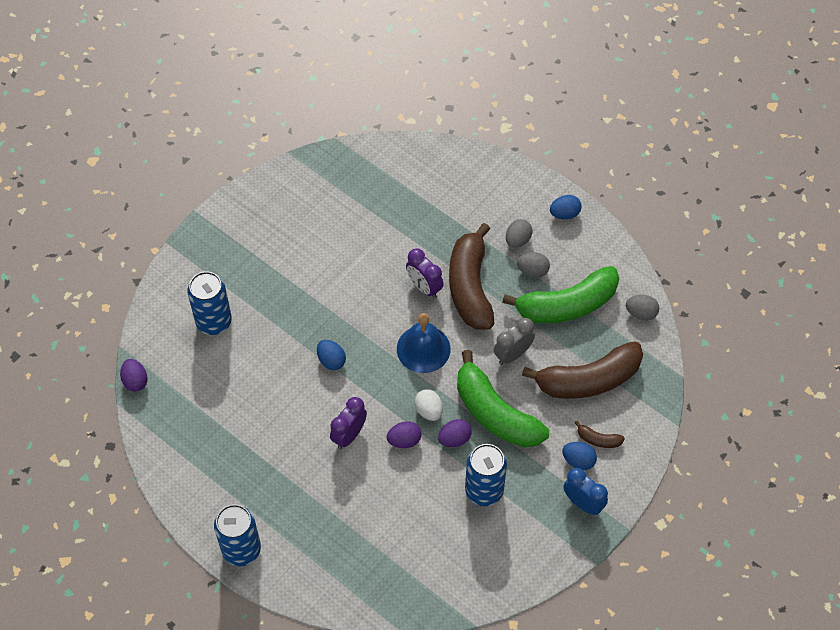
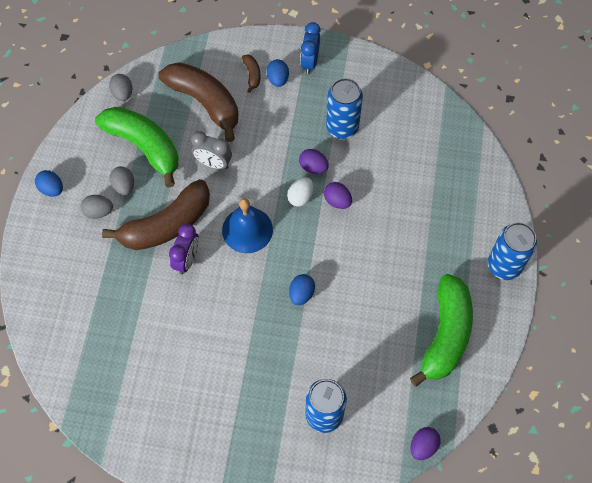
camera: 120 degrees left, 5 degrees up
(349, 435) = (359, 243): purple clock -> none
(495, 413) = (273, 150): green banana -> green banana (445, 334)

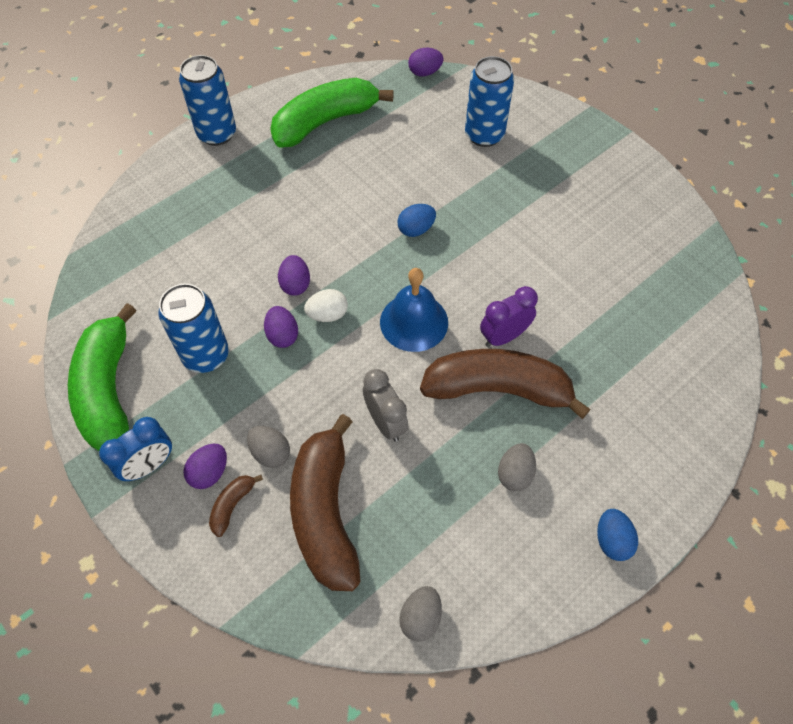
camera: 140 degrees left, 5 degrees down
(98, 212) = (568, 464): grey egg -> grey egg (270, 453)
(144, 146) = (451, 509): green banana -> green banana (109, 391)
(278, 79) = (209, 472): blue egg -> purple egg

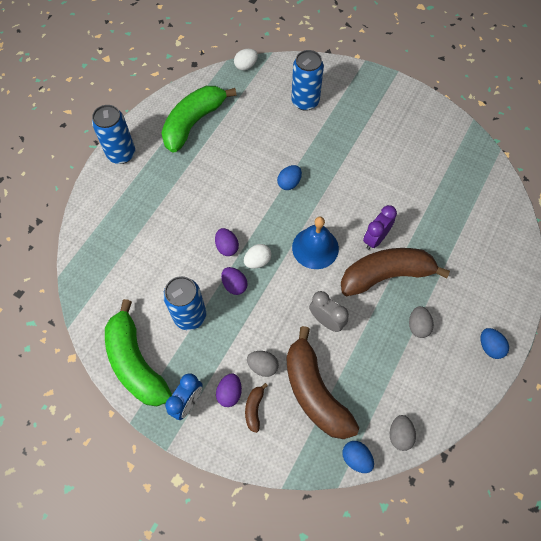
camera: 20 degrees left, 5 degrees up
(342, 626) = (356, 458): none -> blue egg
(425, 72) = (246, 66): purple egg -> white egg

